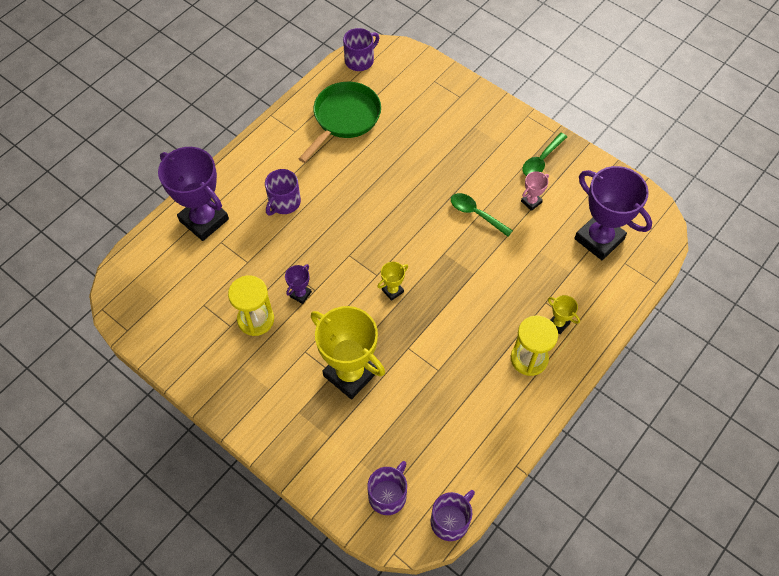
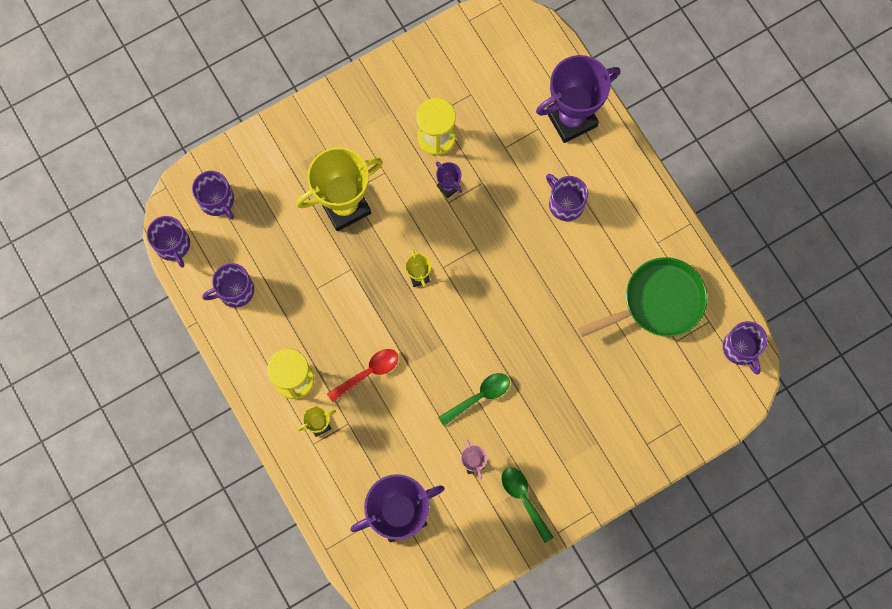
camera: 110 degrees right, 15 degrees up
(344, 118) = (658, 302): green pan -> green pan turned 75 degrees counterclockwise
(471, 442) = (235, 290): none -> purple mug
(495, 301) = (368, 372): none -> red spoon

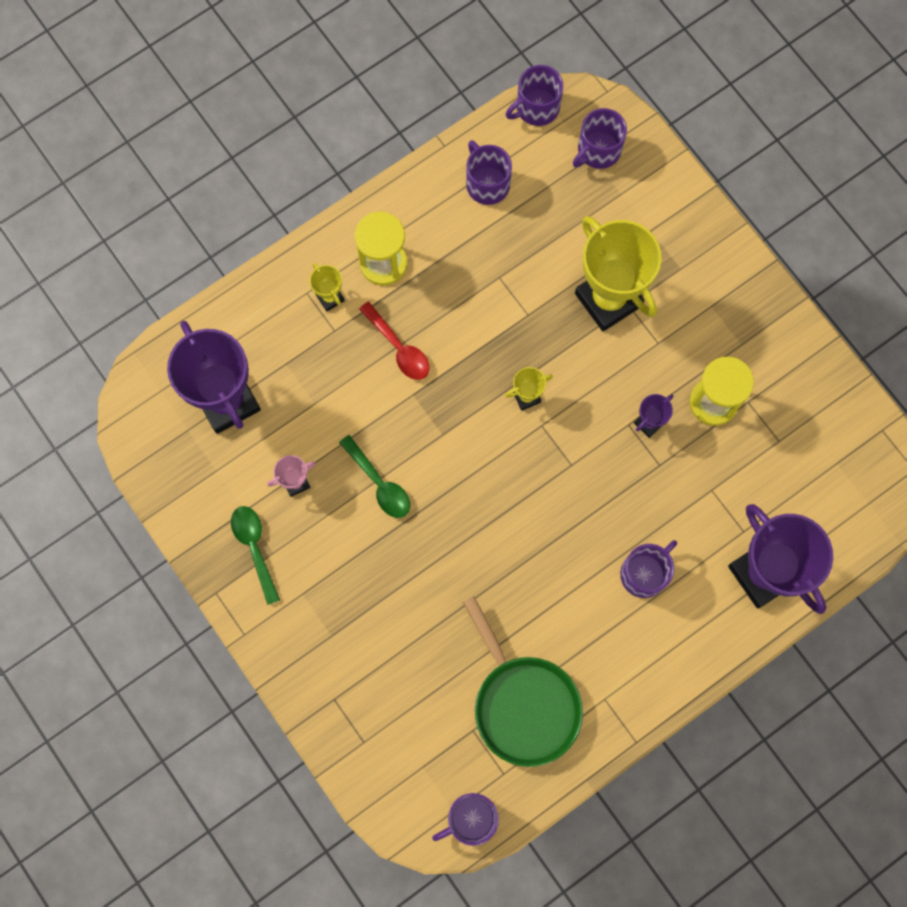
camera: 85 degrees right, 0 degrees up
(524, 499) = (254, 548): green spoon -> green spoon turned 75 degrees counterclockwise

